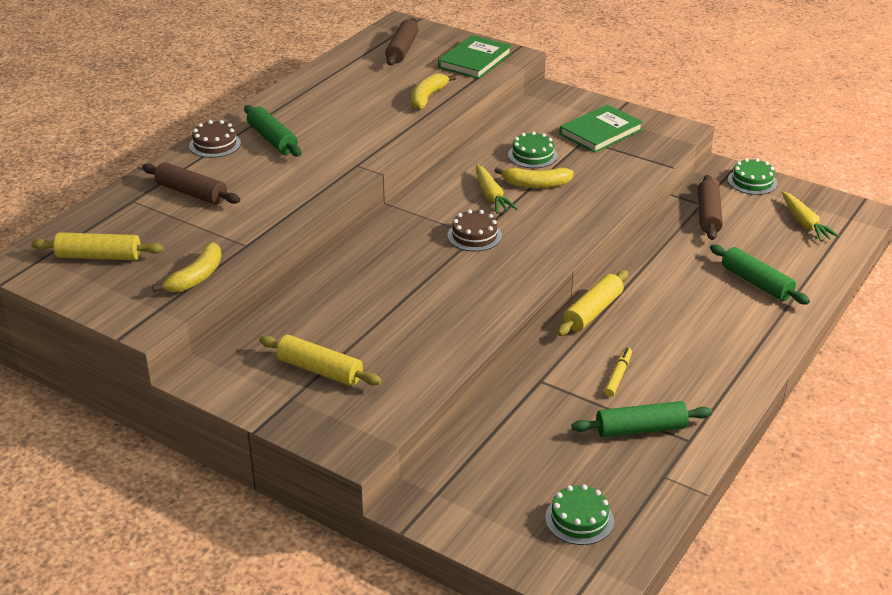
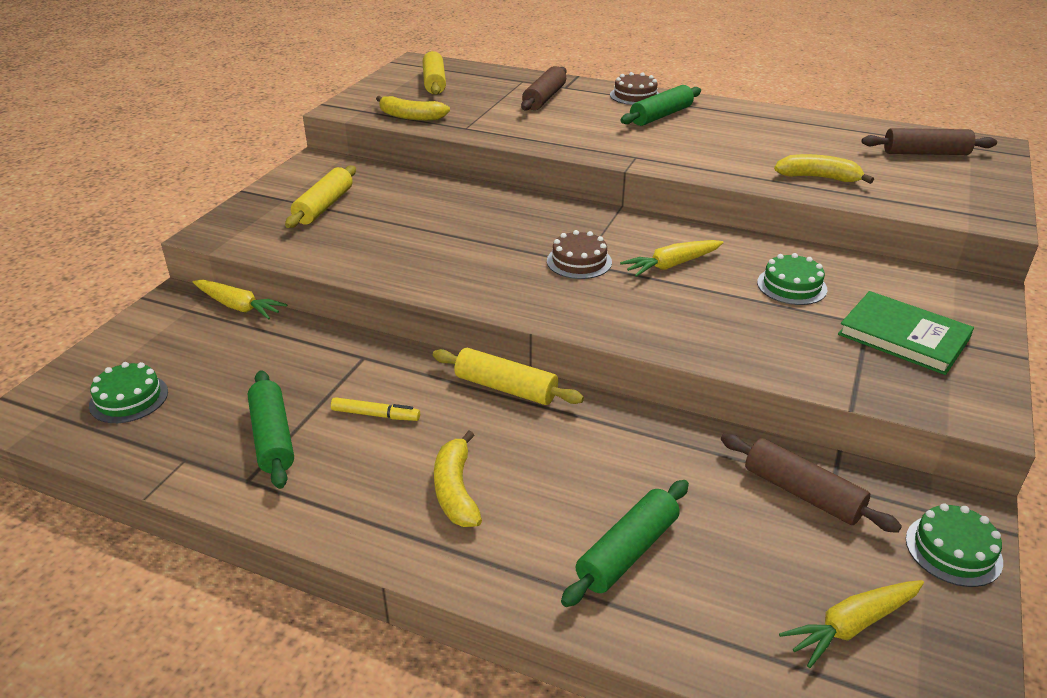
camera: 80 degrees right, 0 degrees up
(439, 459) = (238, 306): none -> yellow carrot
(475, 60) = (949, 197): green book -> none
(536, 184) = (719, 293): yellow banana -> yellow banana (456, 490)
(708, 215) = (802, 493): brown rolling pin -> brown rolling pin turned 45 degrees clockwise

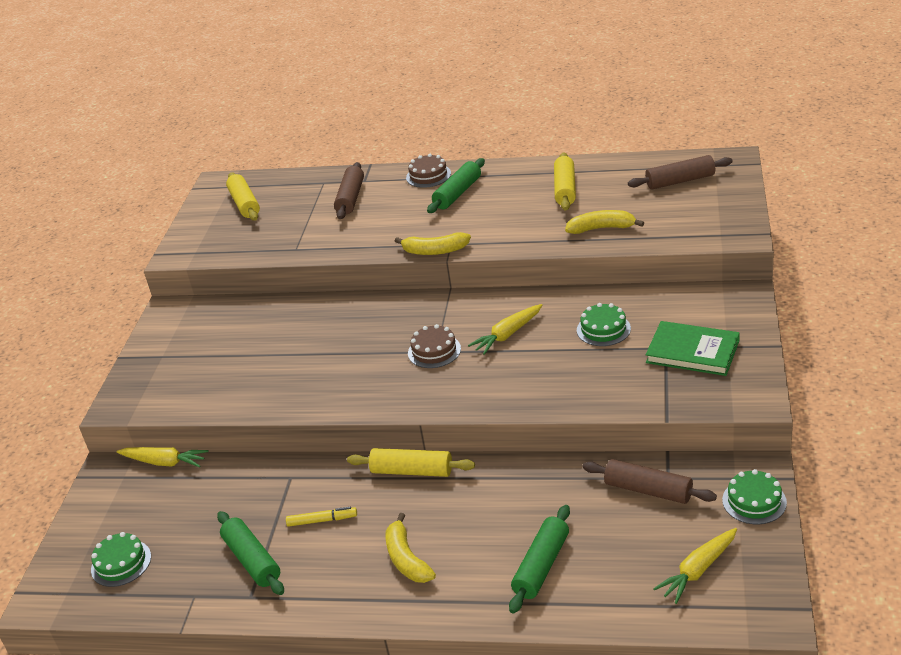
camera: 10 degrees left, 0 degrees up
(324, 206) = (200, 354): yellow rolling pin -> yellow rolling pin (565, 189)
(410, 117) = (242, 249): yellow banana -> yellow banana (435, 251)

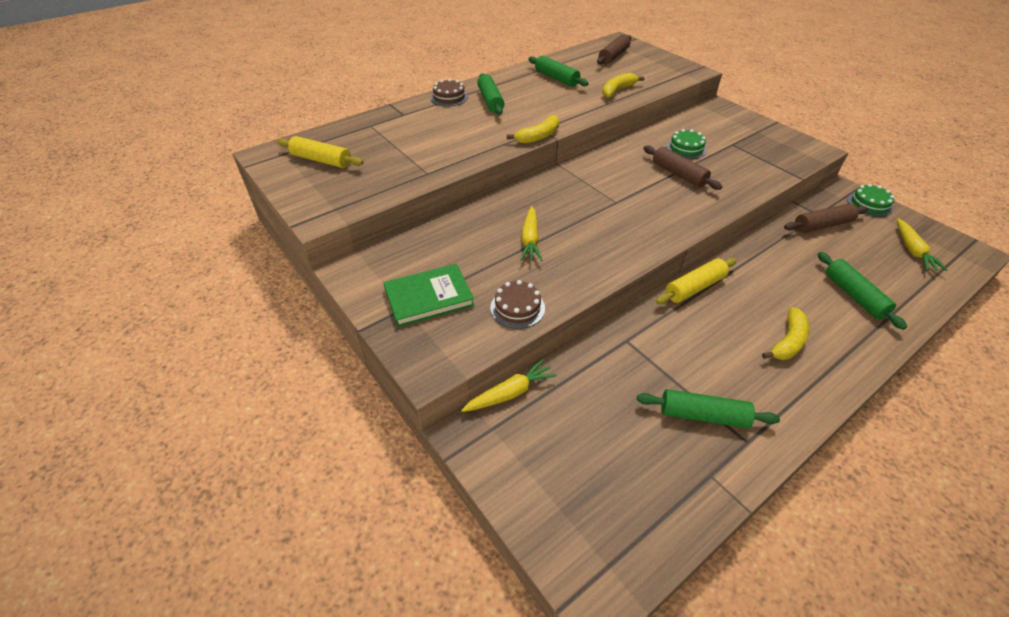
camera: 50 degrees left, 10 degrees up
(121, 563) = (611, 499): green cake -> none
(322, 520) = (698, 354): yellow marker -> none
(350, 198) = (412, 127): brown rolling pin -> brown rolling pin (678, 174)
(407, 559) = (788, 341): yellow banana -> yellow banana turned 75 degrees counterclockwise
(434, 351) = (614, 202): brown cake -> brown cake (517, 308)
(507, 335) = (641, 173): yellow carrot -> yellow carrot (530, 240)
(565, 189) = (556, 78): yellow rolling pin -> green rolling pin
(692, 352) = (748, 140): green book -> green book (429, 297)

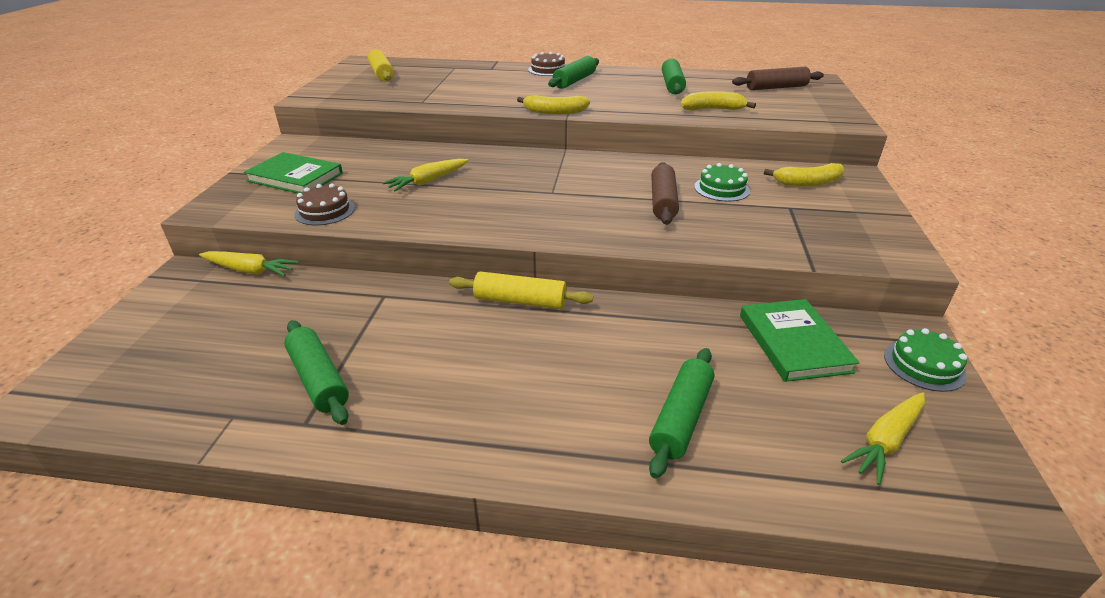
camera: 45 degrees right, 10 degrees down
(788, 341) = (510, 394): yellow banana -> yellow banana (808, 183)
(822, 225) = (793, 343): brown rolling pin -> green book

